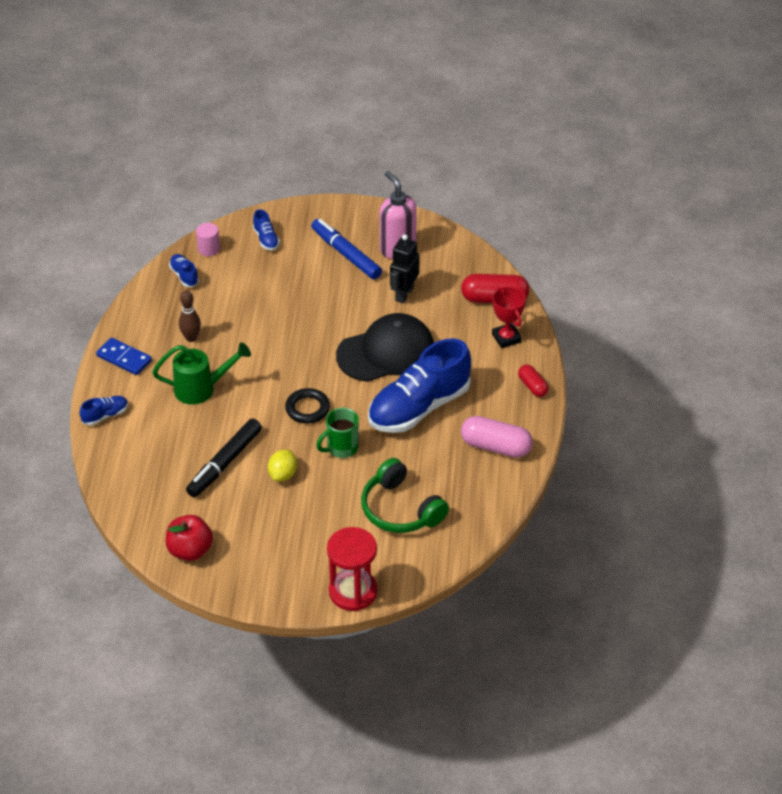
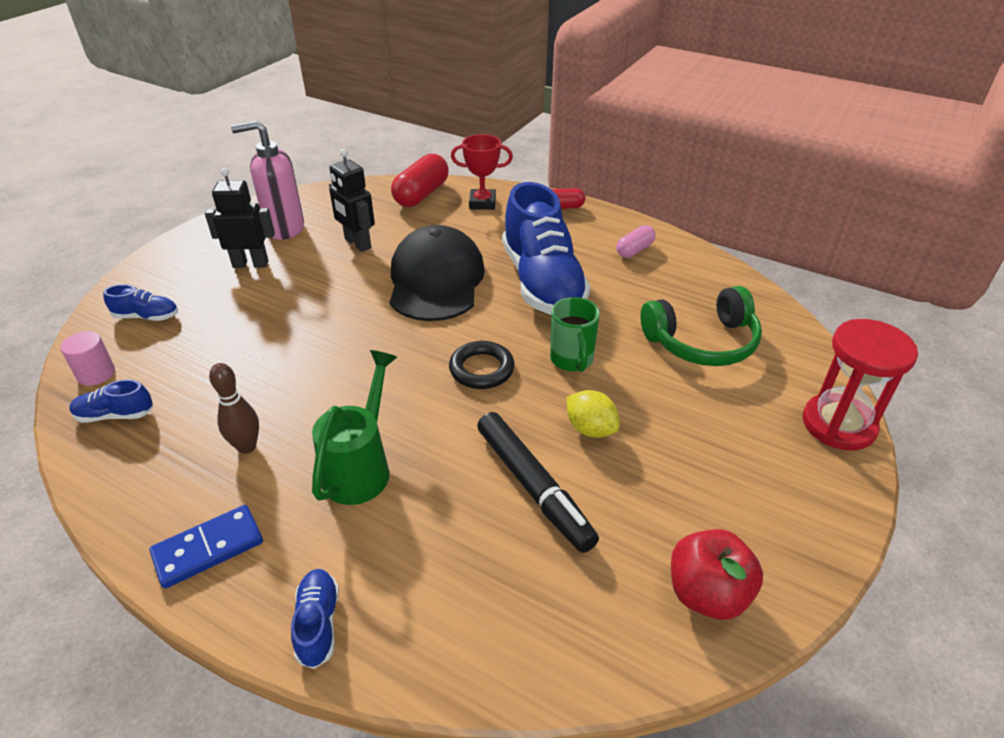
camera: 65 degrees left, 5 degrees down
(346, 254) = (250, 264): blue marker -> black robot
(496, 446) = (634, 250): pink capsule -> pink capsule, size x0.58

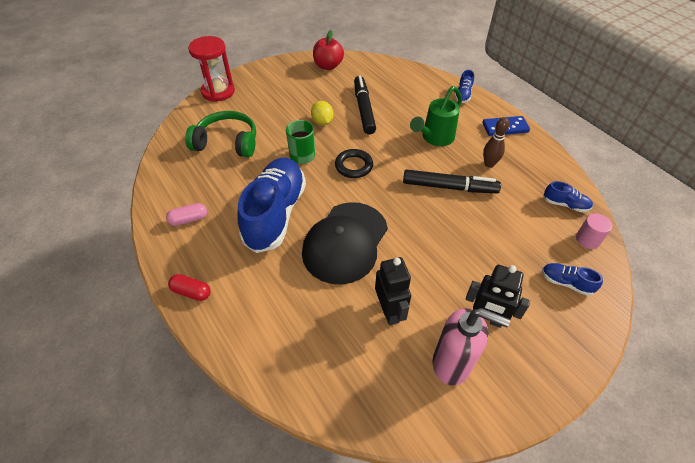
camera: 155 degrees left, 10 degrees up
(315, 384) = (449, 187): none -> black marker
(421, 194) = (300, 370): red capsule -> none
(482, 203) = (252, 328): red trophy -> none

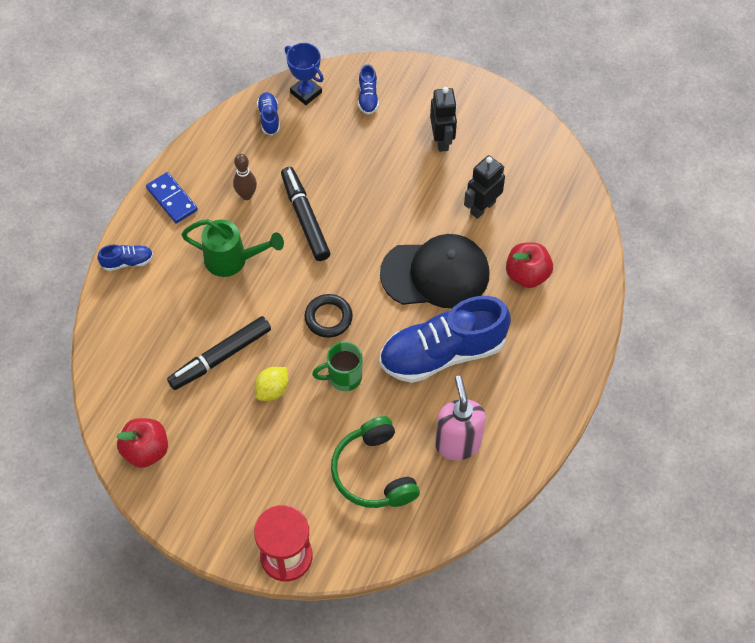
camera: 120 degrees left, 10 degrees up
(189, 219) = (503, 428): pink capsule -> none
(191, 292) = (572, 365): red capsule -> none
(297, 307) = (527, 275): none -> red apple
(452, 363) = (498, 149): pink soap dispenser -> pink soap dispenser (457, 443)
(587, 239) = (306, 92): pink cylinder -> blue trophy

